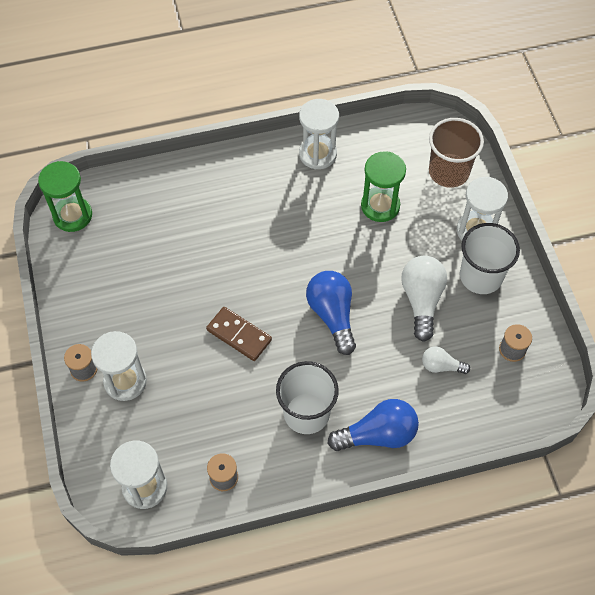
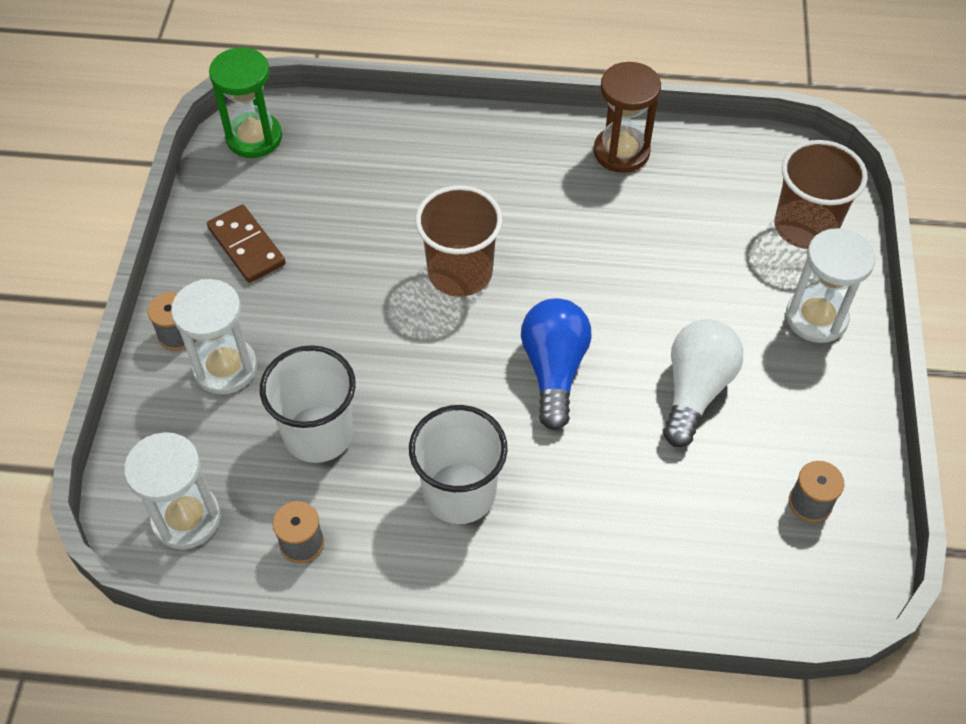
camera: 20 degrees right, 5 degrees down
(239, 335) = (408, 356): brown domino -> brown domino (246, 246)
(248, 269) = (460, 273): none -> brown cup
(318, 154) = (621, 152): white hourglass -> brown hourglass
(378, 435) = (552, 559): blue light bulb -> none
(380, 206) = (684, 244): green hourglass -> none
(441, 366) = (689, 491): white light bulb -> none
(481, 276) = (799, 383): white cup -> white cup (318, 434)

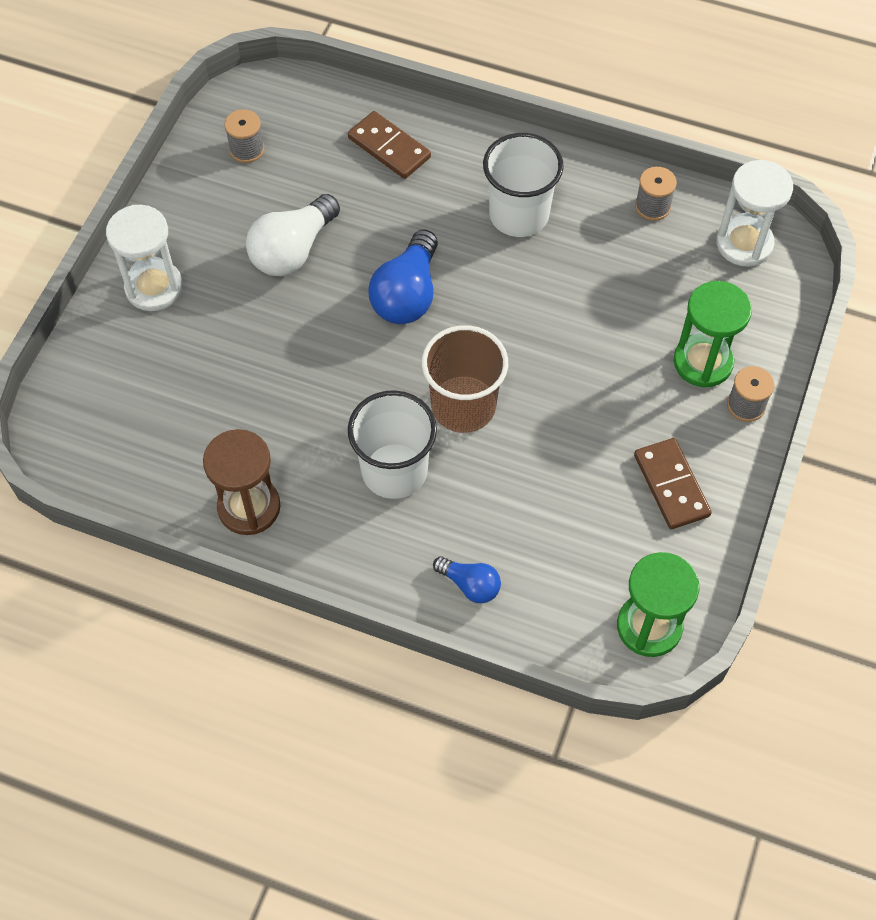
camera: 165 degrees left, 5 degrees up
(225, 368) = (703, 362): white hourglass -> green hourglass
(318, 434) = (626, 286): white cup -> white cup (394, 471)
(411, 136) = (470, 585): none -> blue light bulb
(643, 547) = (389, 148): none -> brown domino
(805, 227) = (110, 376): brown cup -> none

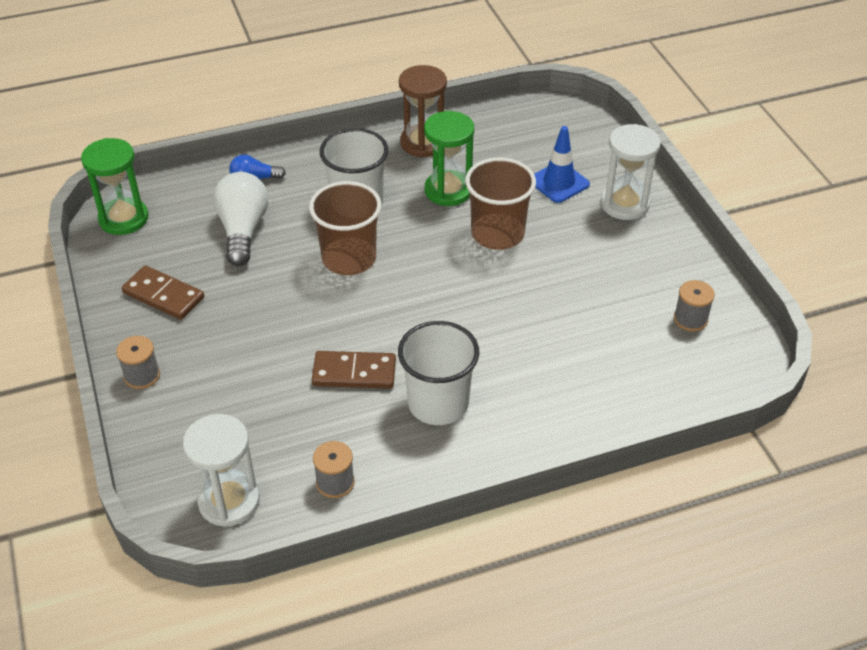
camera: 140 degrees right, 15 degrees down
(180, 355) = (559, 182): none -> blue traffic cone
(293, 250) = (569, 277): white light bulb -> white light bulb (243, 230)
(302, 337) = (497, 234): none -> brown cup
(389, 148) = (594, 389): brown domino -> brown domino (354, 372)
(407, 294) = (459, 298): blue light bulb -> none
(703, 362) = (197, 385): green hourglass -> green hourglass (448, 190)

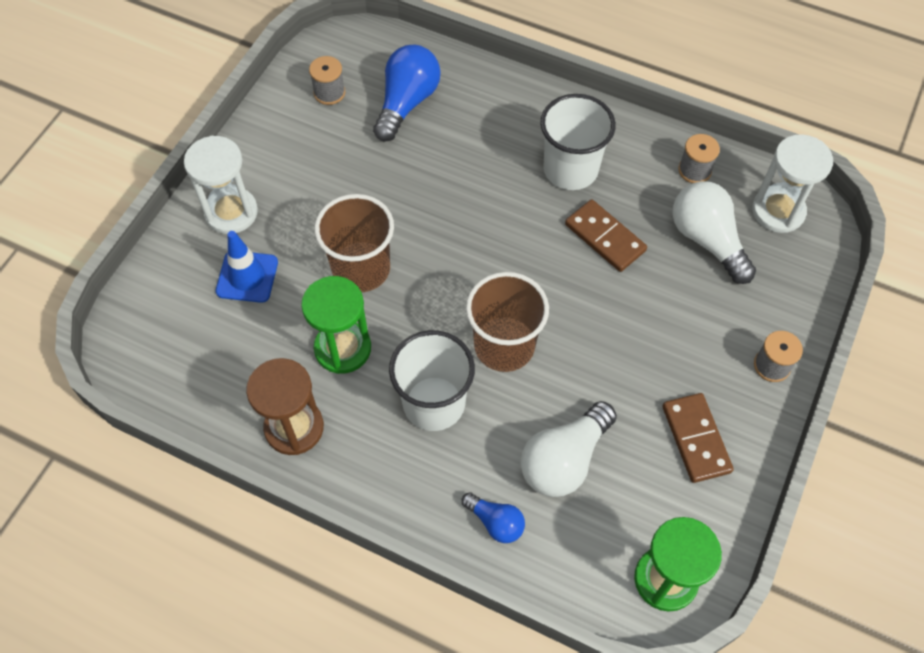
camera: 135 degrees left, 15 degrees up
(270, 430) = (707, 240): none -> white light bulb
(626, 356) = (407, 103): none -> blue light bulb

